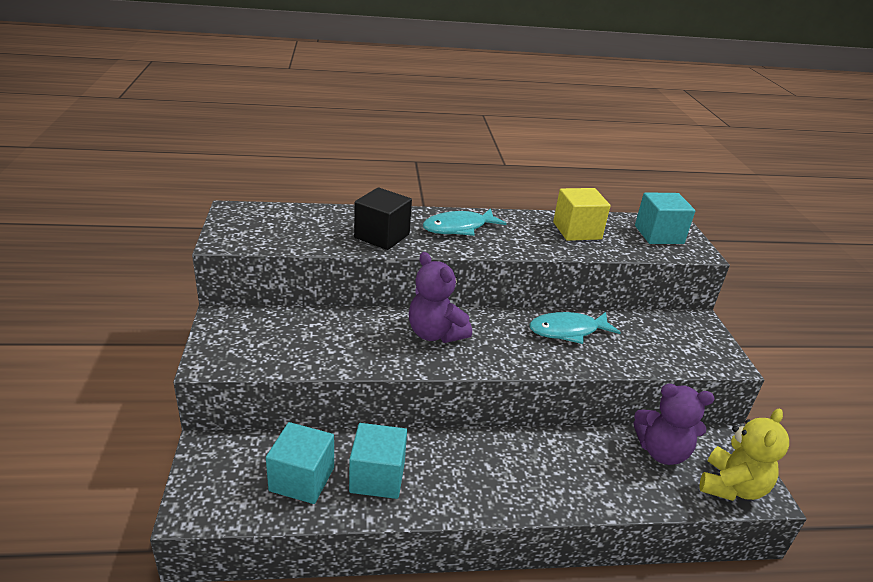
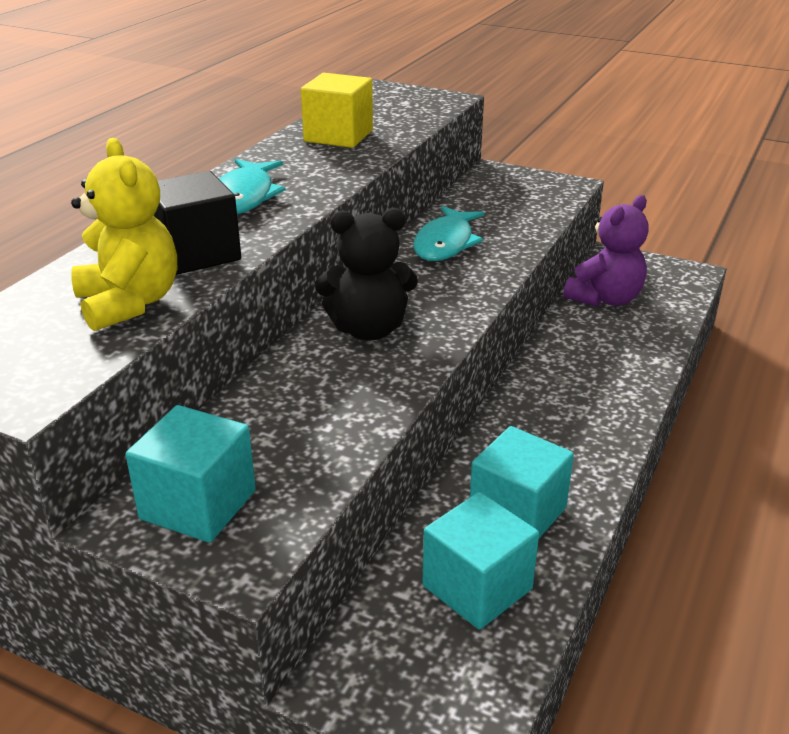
camera: 55 degrees left, 0 degrees up
(435, 333) = (368, 330): purple teddy bear -> black teddy bear
(658, 235) = (396, 102): turquoise cube -> turquoise cube (198, 505)
(731, 486) = (672, 284): yellow teddy bear -> yellow teddy bear (129, 303)

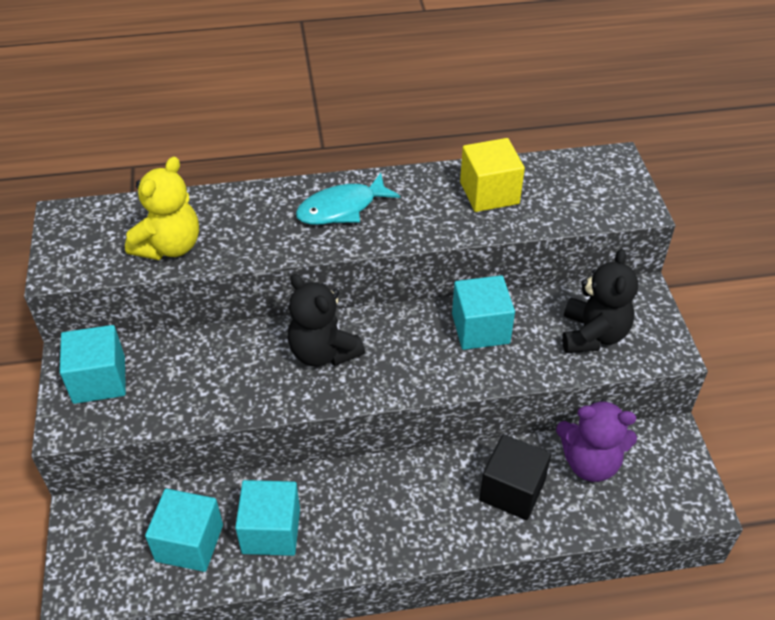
camera: 55 degrees right, 15 degrees up
(196, 254) = (247, 236): black cube -> black cube (512, 490)
(445, 243) = (480, 328): turquoise fish -> turquoise cube
(515, 203) = (593, 335): none -> black teddy bear

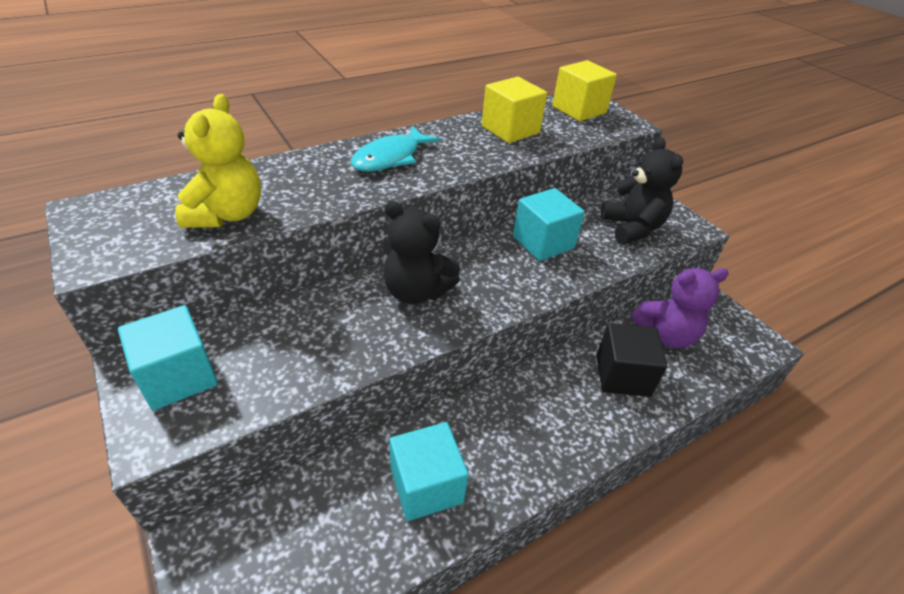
camera: 25 degrees left, 5 degrees down
(189, 543) = (342, 530): turquoise cube -> none
(591, 177) = (579, 109): none -> yellow cube

